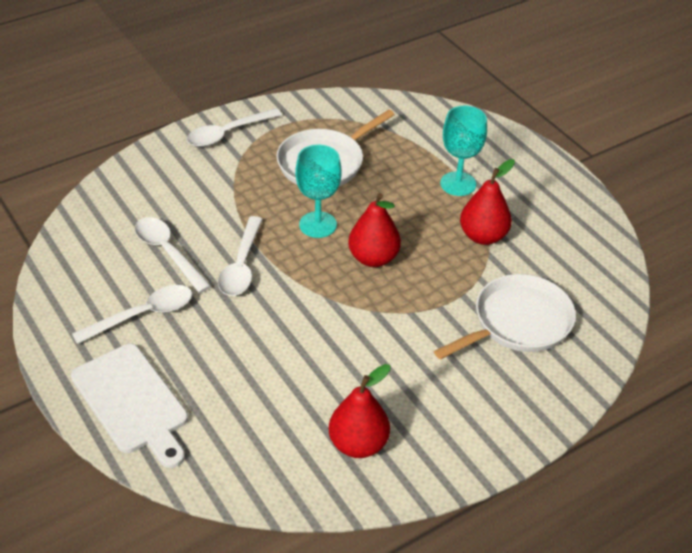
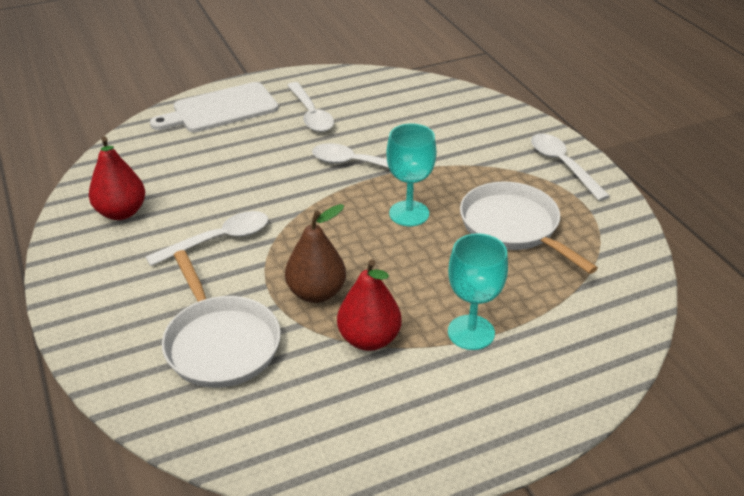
camera: 100 degrees right, 5 degrees down
(167, 252) = (384, 127): white spoon -> white spoon (218, 240)
(373, 258) = (350, 246): red pear -> none
(440, 272) = (316, 292): none -> brown pear

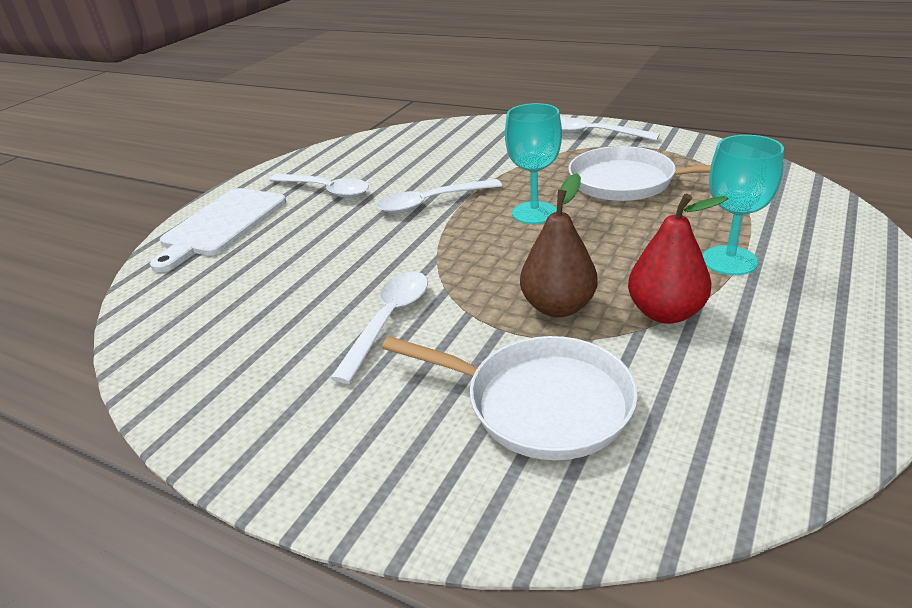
camera: 35 degrees left, 5 degrees down
(121, 212) = (232, 357): red pear -> none

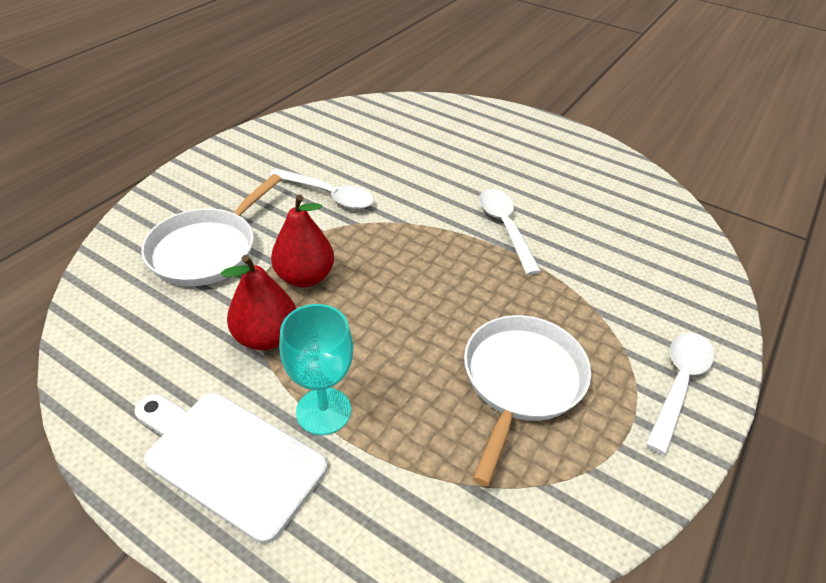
camera: 90 degrees right, 10 degrees up
(221, 225) = (494, 124): white cutting board -> white cutting board (230, 458)
(326, 190) = (544, 170): white spoon -> none
(534, 213) = (466, 291): turquoise goblet -> none
(558, 307) = (305, 277): brown pear -> red pear

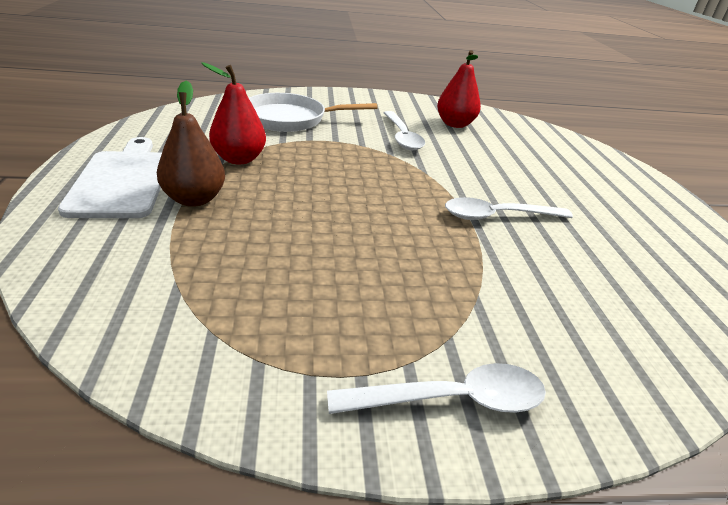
camera: 50 degrees right, 10 degrees down
(305, 277) = (310, 154): red pear -> red pear (455, 124)
(323, 411) = (194, 199): turquoise goblet -> brown pear
(505, 227) = (497, 216): white spoon -> white spoon turned 135 degrees counterclockwise
(521, 381) = (324, 281): white pan -> none

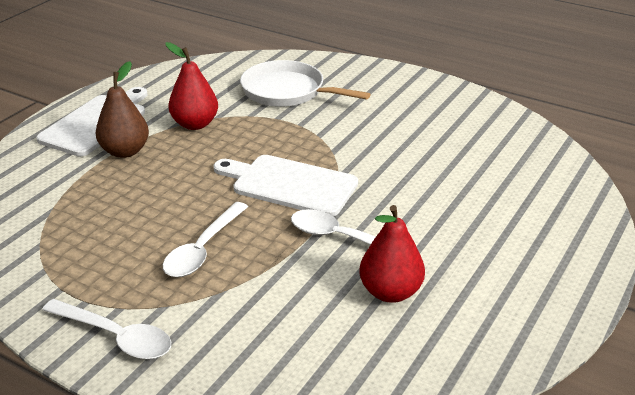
camera: 40 degrees right, 0 degrees up
(396, 187) = (290, 184): none -> white cutting board
(402, 137) = (372, 135): white spoon -> white spoon (203, 249)
(455, 124) = (456, 133): red pear -> red pear (390, 292)

